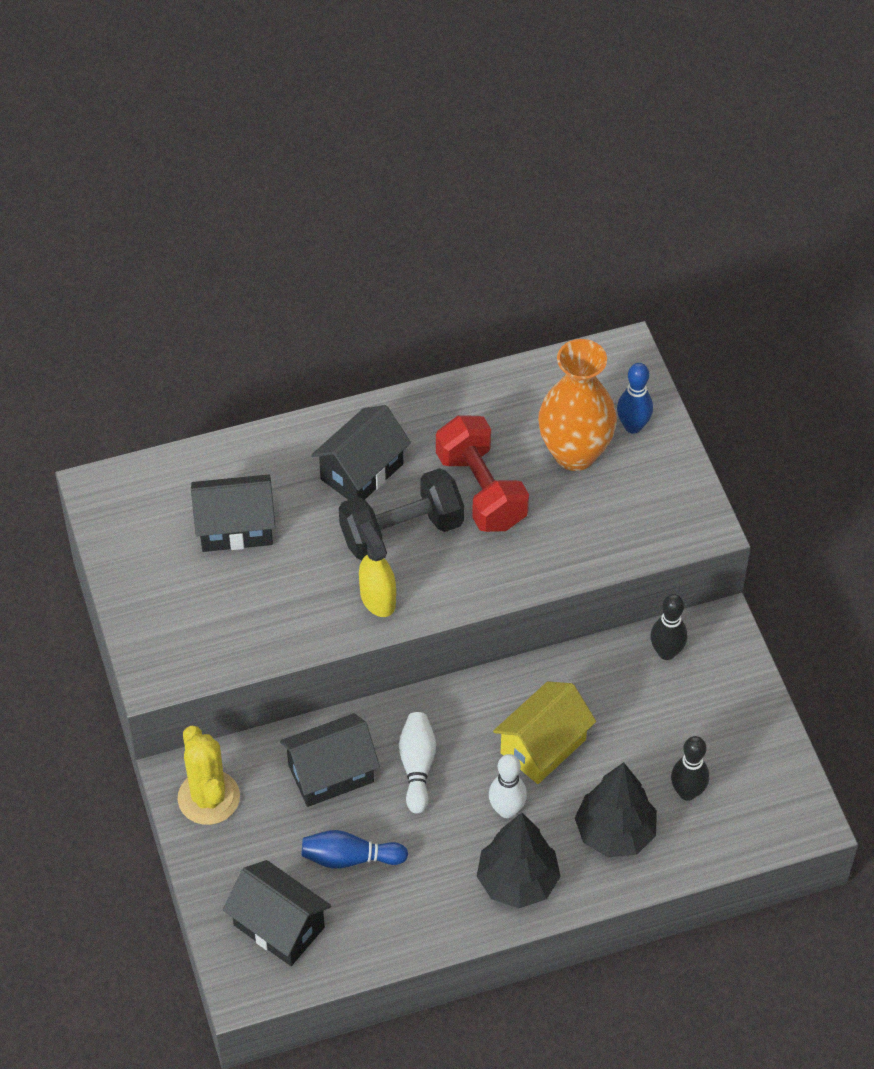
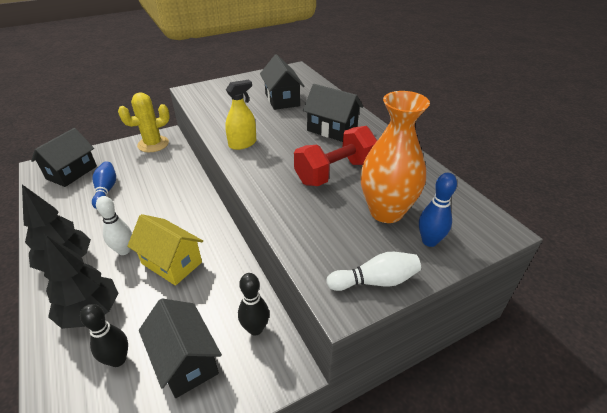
camera: 80 degrees right, 15 degrees down
(331, 773) = (162, 178): black house -> black house (186, 360)
(401, 531) = (293, 146): black dumbbell -> none
(417, 766) = (162, 208): white bowling pin -> white bowling pin (375, 281)

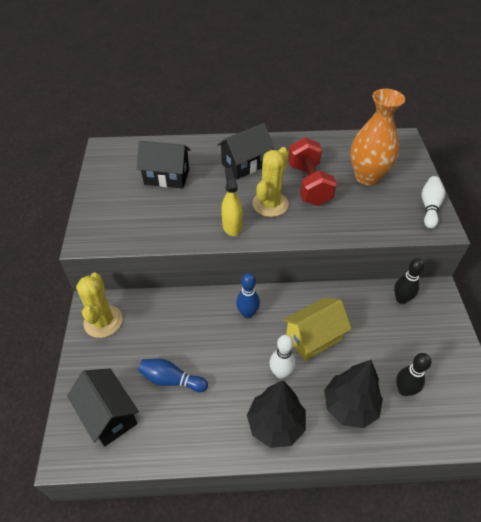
camera: 65 degrees left, 10 degrees up
(186, 360) = (416, 346): black house -> none
(286, 156) = (270, 204): none -> yellow cactus
(429, 241) = (403, 170): blue bowling pin -> blue bowling pin (247, 313)

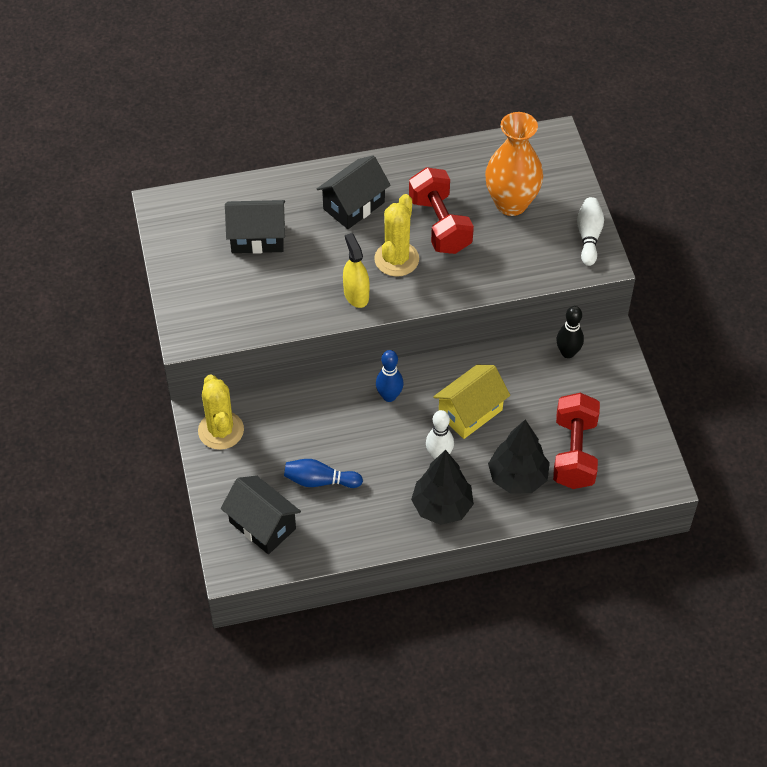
camera: 10 degrees left, 5 degrees up
(404, 390) = (574, 453): black bowling pin -> red dumbbell

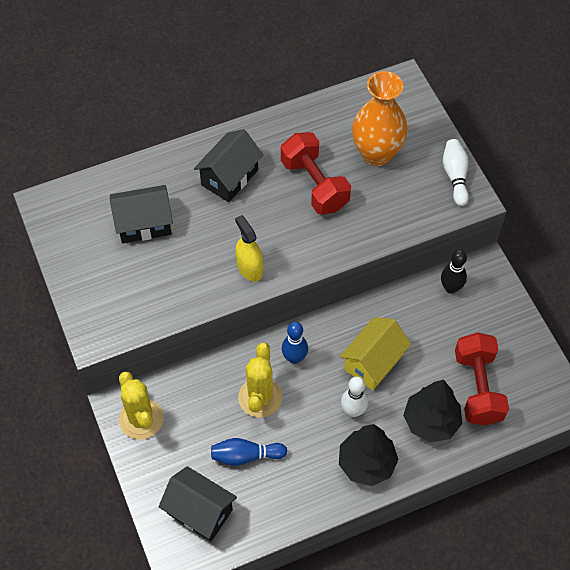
camera: 10 degrees left, 5 degrees up
(396, 259) = (281, 226): yellow cactus -> yellow cactus (260, 397)

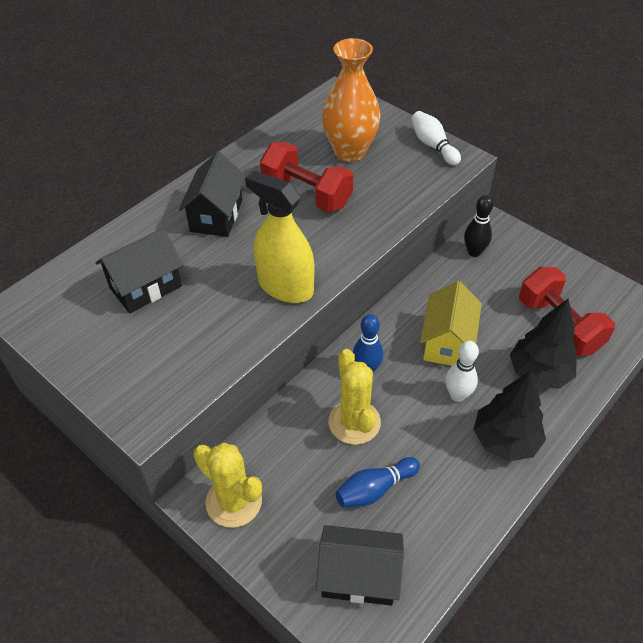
camera: 25 degrees left, 10 degrees down
(250, 268) = (285, 286): yellow spray bottle -> yellow spray bottle, size x1.53

